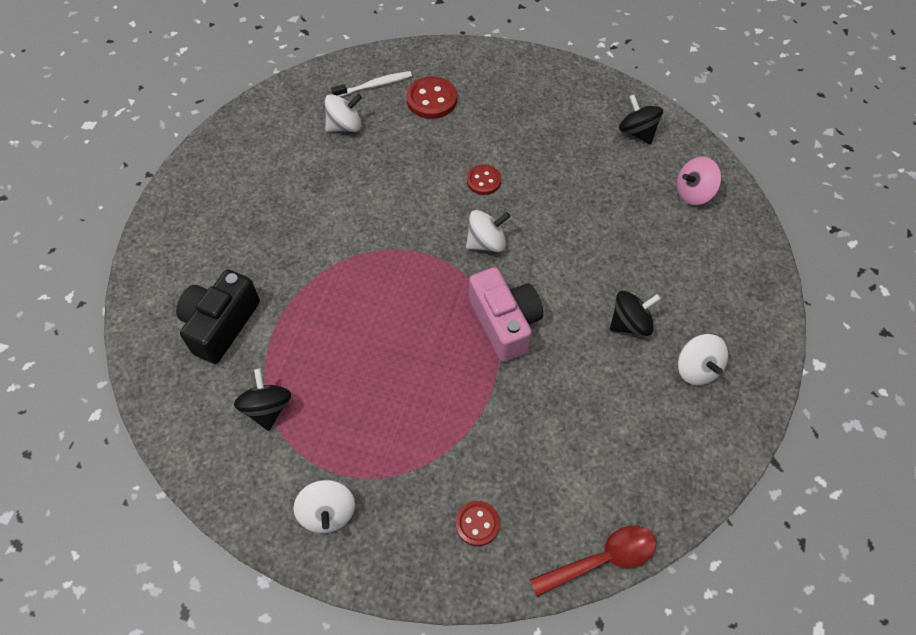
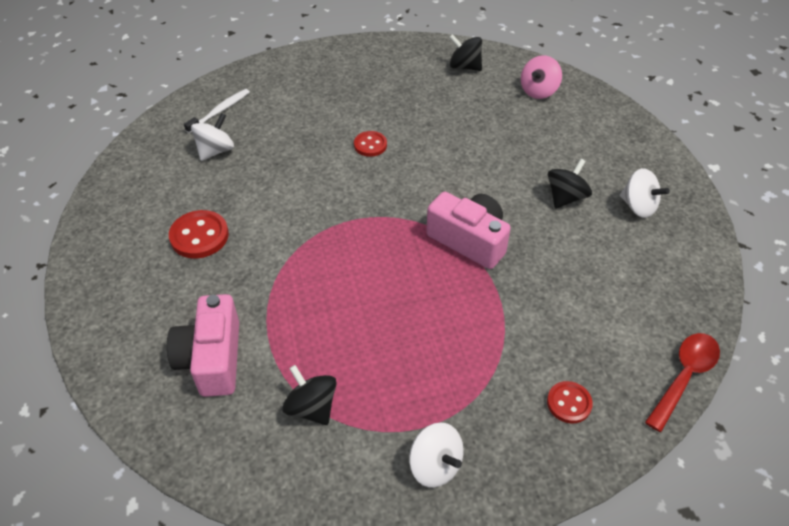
camera: 30 degrees left, 10 degrees down
(221, 324) = (212, 358): black camera -> pink camera
(431, 99) = (279, 103): red button -> red button (199, 236)
(486, 242) = (408, 188): white spinning top -> none

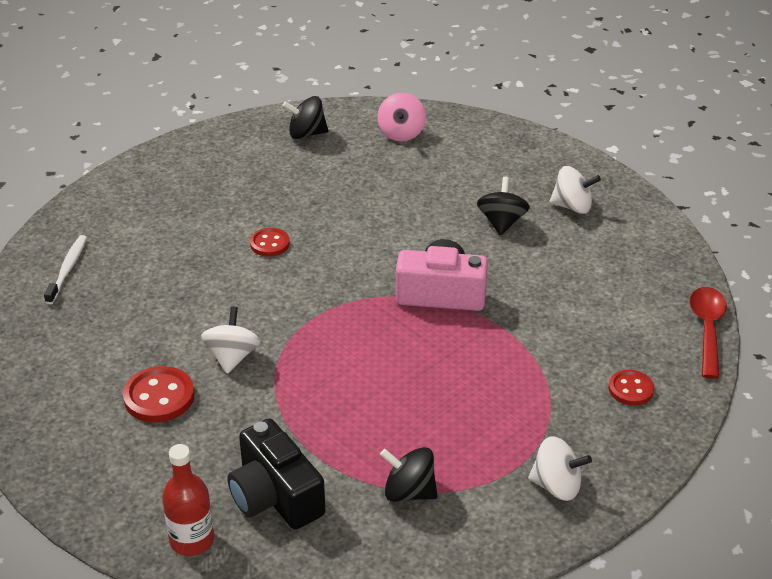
camera: 30 degrees left, 10 degrees down
(128, 366) = (192, 540): none -> red bottle
(212, 358) = (275, 496): pink camera -> black camera
(215, 151) = (100, 310): white spinning top -> white spinning top (232, 357)

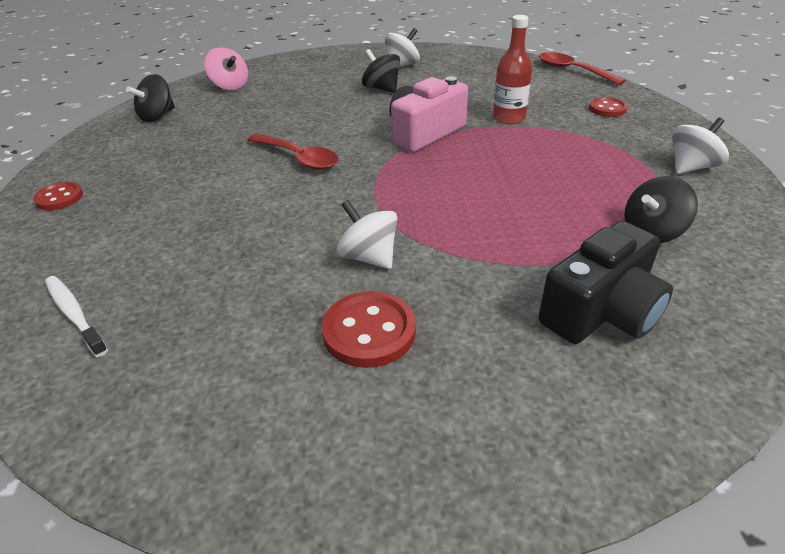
camera: 50 degrees left, 0 degrees up
(192, 540) = (633, 406): red bottle -> red bottle (509, 118)
(269, 244) = (251, 179): red button -> red button (59, 198)
(275, 496) = (601, 311): black camera -> black camera turned 45 degrees counterclockwise
(323, 248) = (298, 158): none -> red spoon

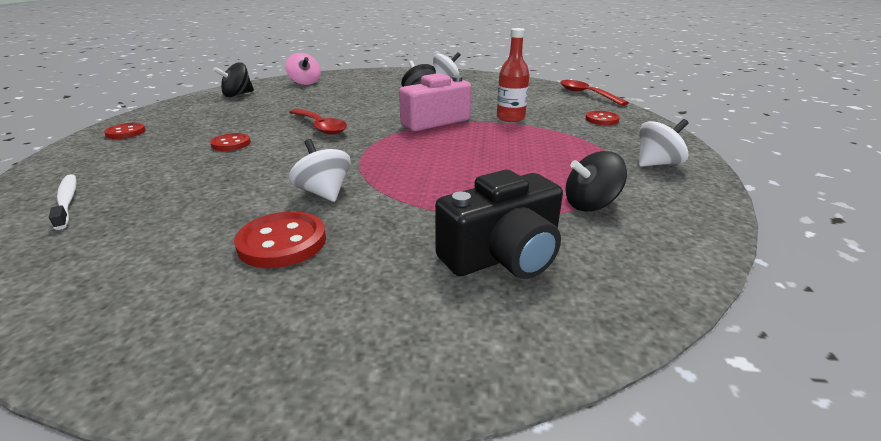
camera: 10 degrees right, 10 degrees down
(209, 199) = (231, 144): none -> red button

